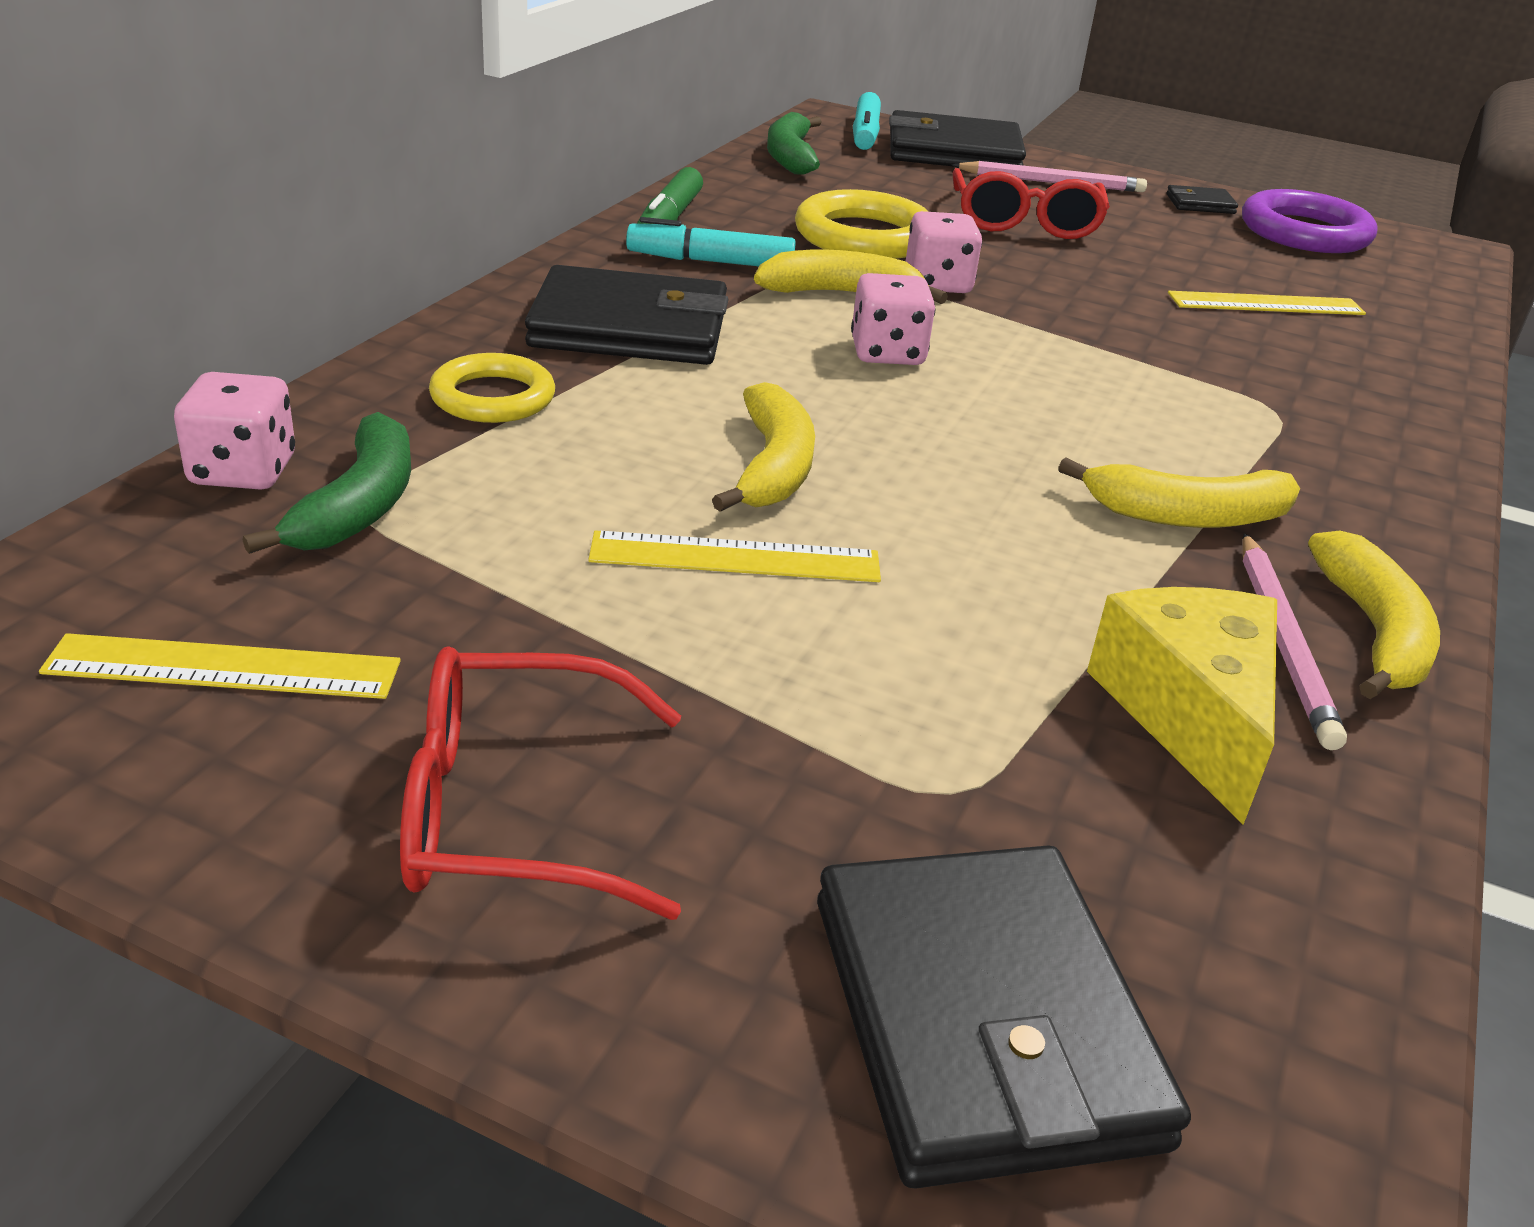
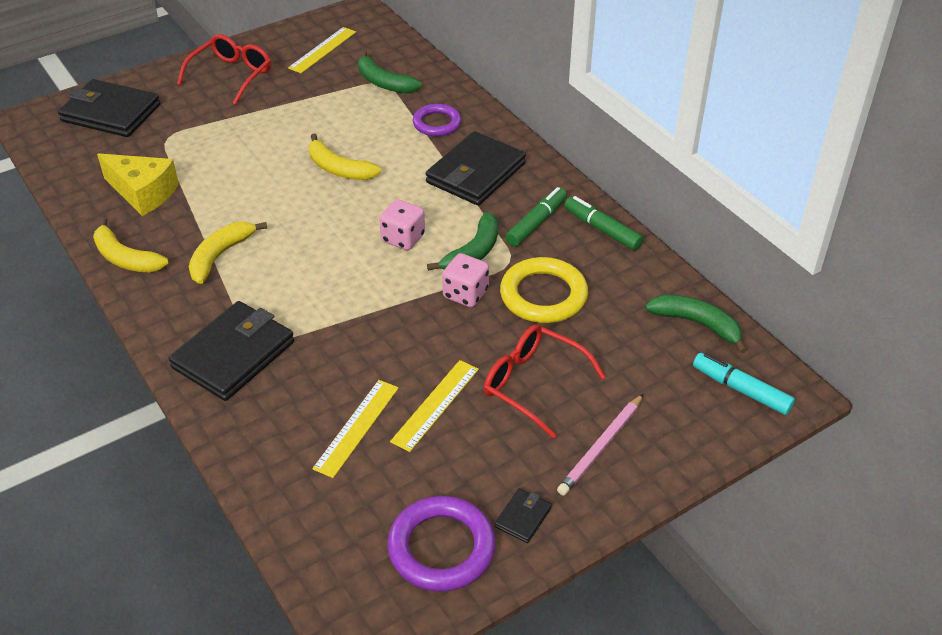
camera: 125 degrees right, 10 degrees up
(243, 471) = (421, 67): pink dice -> none
(492, 397) = (437, 123): yellow ring -> purple ring
(711, 262) = (536, 223): turquoise marker -> green marker
(735, 557) = (294, 141): yellow ruler -> yellow ruler (435, 405)
(842, 294) = (473, 252): yellow banana -> green banana
(954, 152) = (685, 423): black wallet -> black wallet (233, 355)
(1284, 642) = (144, 233): pink pencil -> none

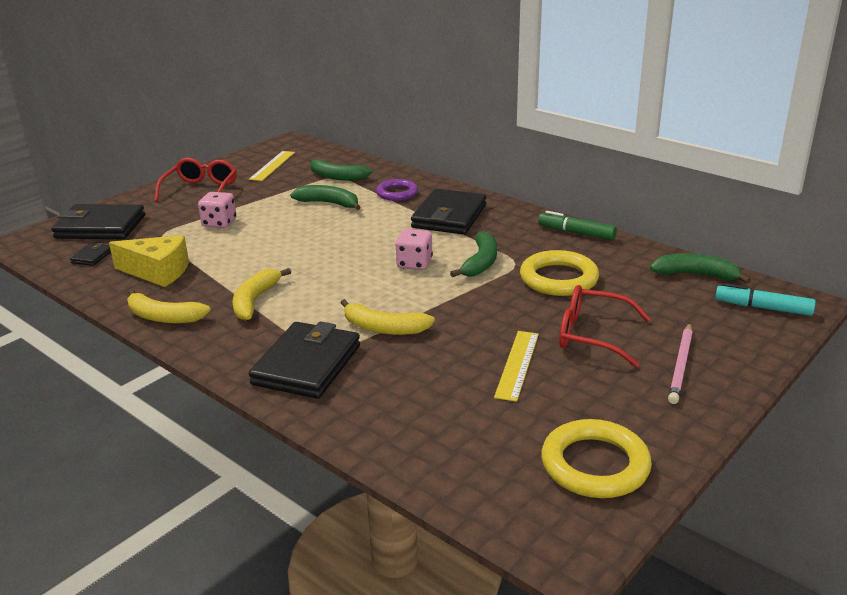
camera: 15 degrees left, 15 degrees down
(339, 169) = (330, 231): yellow banana -> yellow banana (384, 328)
(356, 125) = (329, 203): none -> green banana
(356, 427) = (456, 394): yellow ruler -> none
(441, 548) = (595, 465): purple ring -> yellow ring
(465, 294) = (492, 289): pink dice -> pink dice (219, 223)
(523, 517) = (651, 427): black wallet -> black wallet (92, 257)
(536, 223) = (520, 237): green marker -> none

